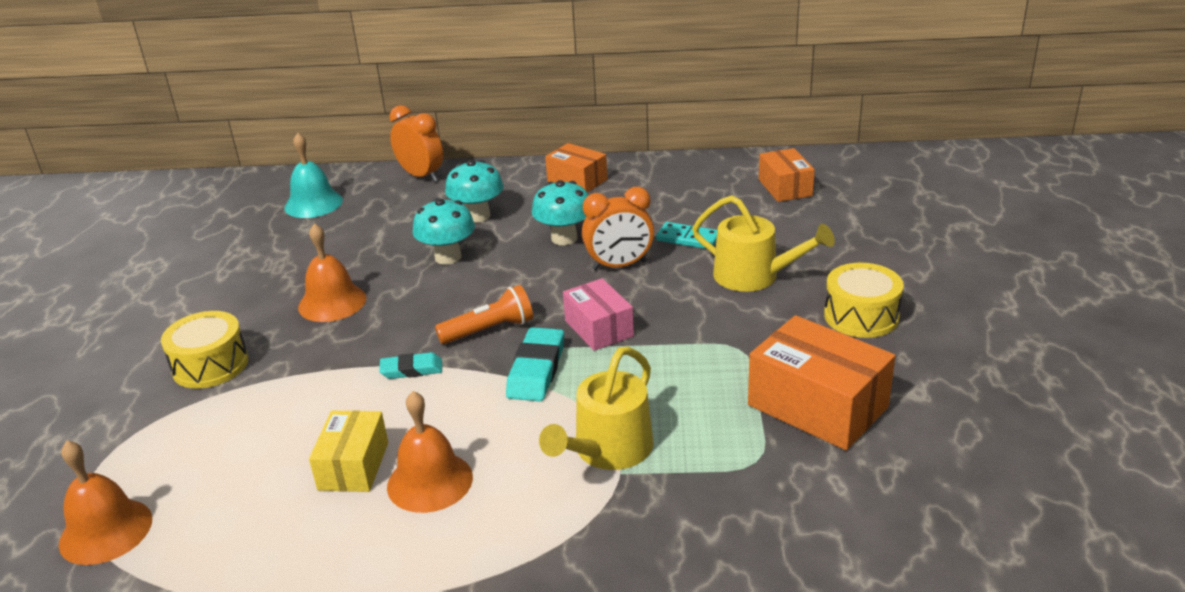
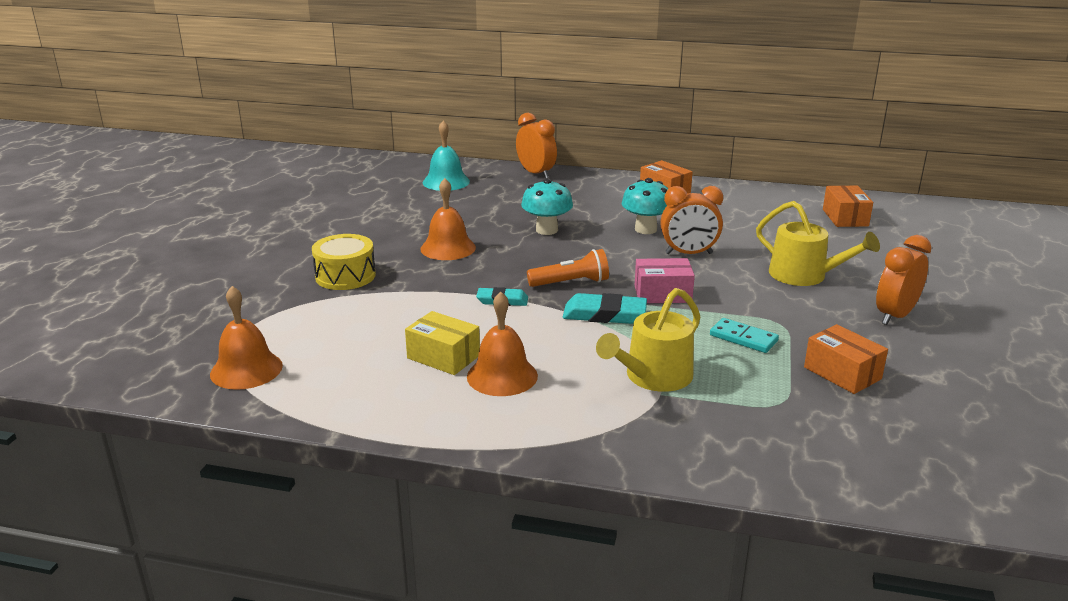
camera: 10 degrees right, 5 degrees down
(353, 466) = (443, 357): yellow box -> yellow box turned 75 degrees counterclockwise
(478, 216) = (577, 206): turquoise mushroom -> none
(536, 370) = (604, 315): turquoise eraser -> turquoise eraser turned 75 degrees clockwise
(599, 328) = (662, 294): pink box -> pink box turned 75 degrees counterclockwise
(688, 238) = (751, 242): turquoise domino -> turquoise domino (743, 338)
(817, 406) = (842, 373): orange box -> orange box, size x0.62
(861, 316) = (895, 316): yellow drum -> orange clock

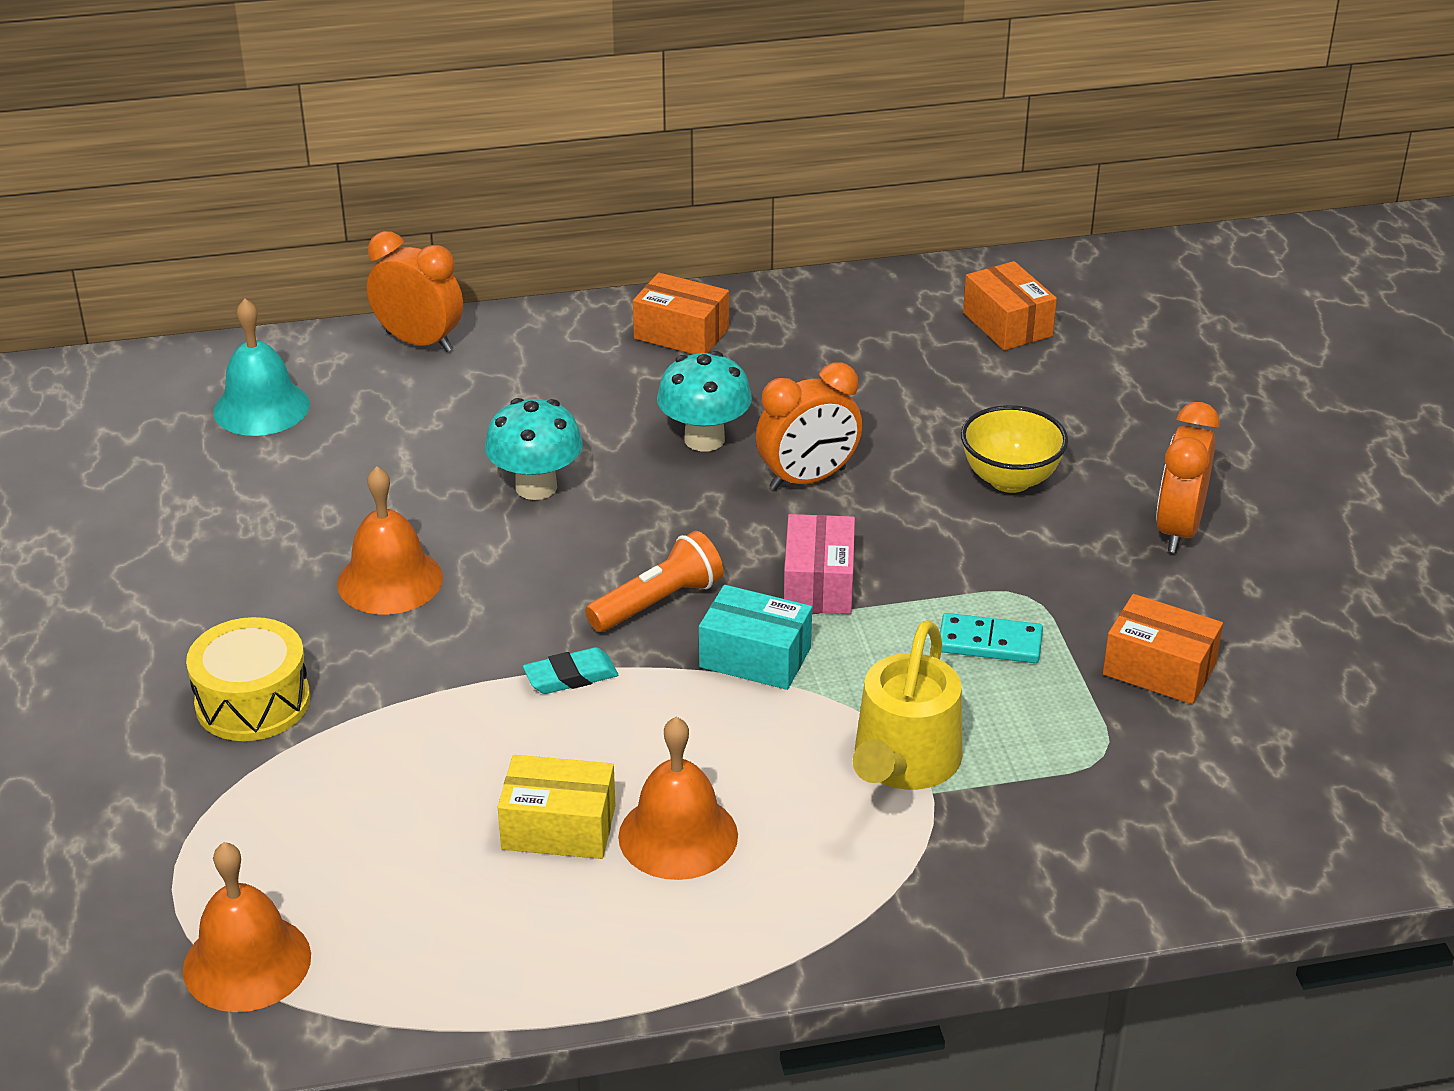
camera: 25 degrees left, 10 degrees up
(604, 315) = (755, 657): turquoise eraser -> turquoise box
(662, 294) = (818, 584): pink box -> pink box turned 60 degrees counterclockwise
(804, 275) = (1010, 480): yellow watering can -> yellow bowl

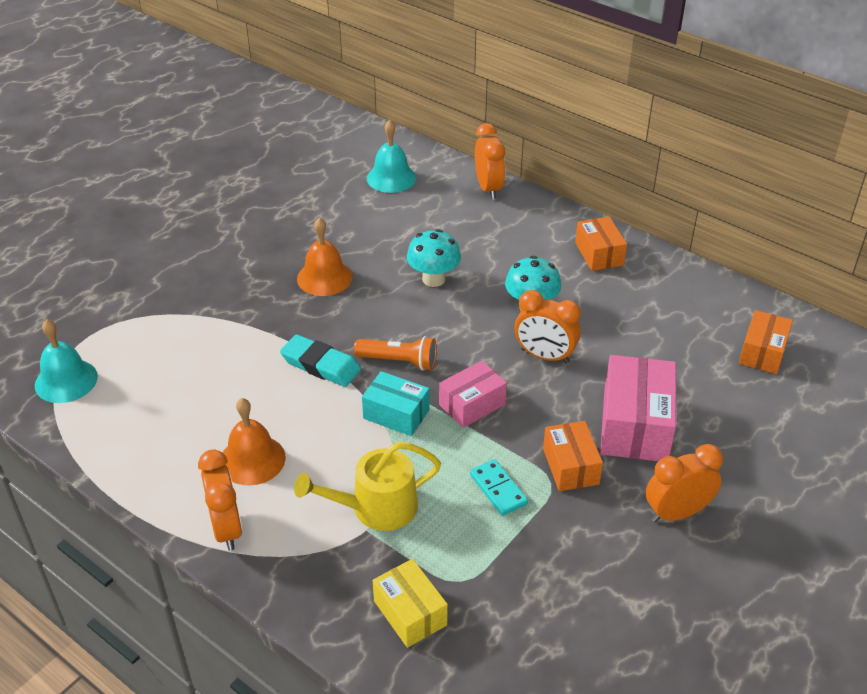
camera: 50 degrees right, 5 degrees up
(247, 962) = (66, 380): orange bell -> turquoise bell
(253, 702) = (212, 289): yellow drum -> none
(558, 827) = (222, 419): yellow box -> yellow box (410, 613)
(570, 676) = (321, 365): turquoise eraser -> turquoise eraser, size x1.58
(755, 657) = (396, 414): turquoise box -> turquoise box turned 45 degrees counterclockwise
(783, 925) = (227, 528): none -> orange clock
(1010, 480) = (635, 425): yellow bowl -> pink box
(1159, 669) = (552, 567): orange box -> orange box (570, 466)

